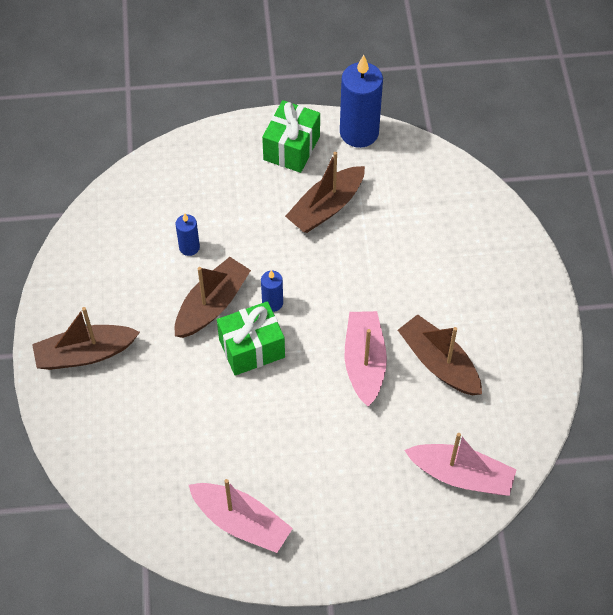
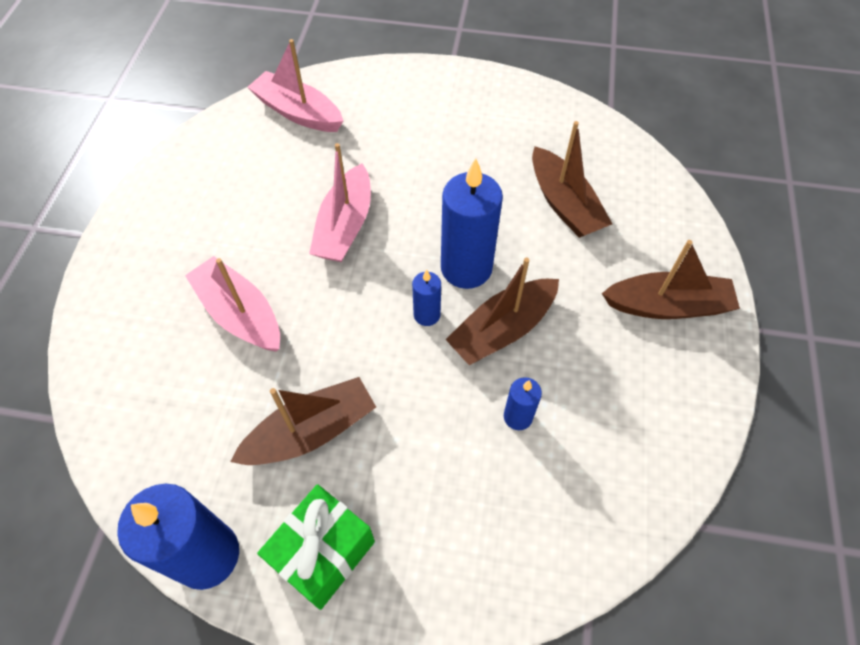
camera: 165 degrees left, 0 degrees up
(241, 522) = (516, 119): pink boat -> pink boat (240, 314)
(252, 348) = (466, 268): green gift -> blue candle
(439, 363) = (266, 208): brown boat -> brown boat (564, 204)

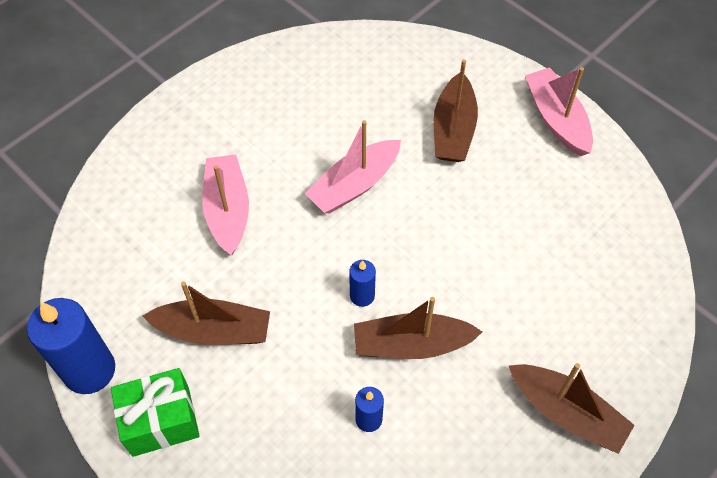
camera: 35 degrees right, 0 degrees up
(298, 112) = (389, 64): pink boat -> pink boat (556, 119)
(466, 268) = (422, 277): blue candle -> none
(564, 204) = (551, 271): brown boat -> brown boat (453, 129)

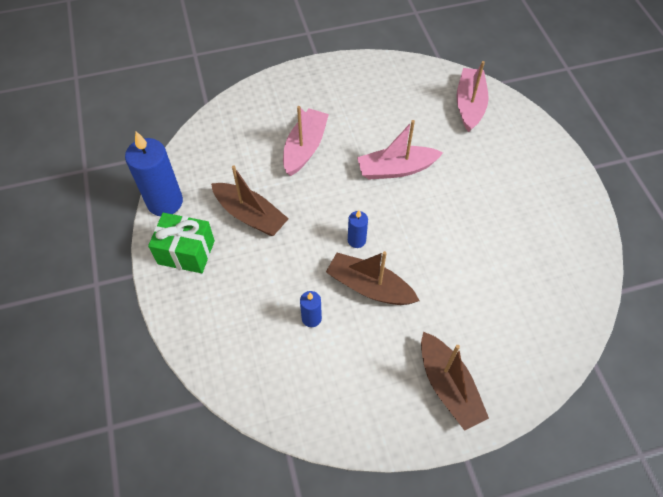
camera: 30 degrees right, 0 degrees up
(453, 129) = (488, 164): brown boat -> none
(556, 119) = (569, 190): pink boat -> pink boat (469, 105)

